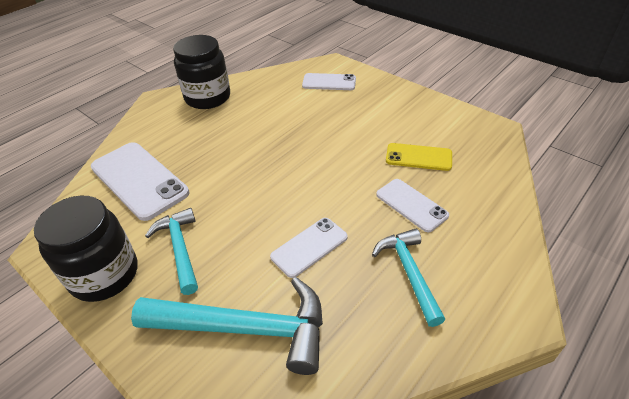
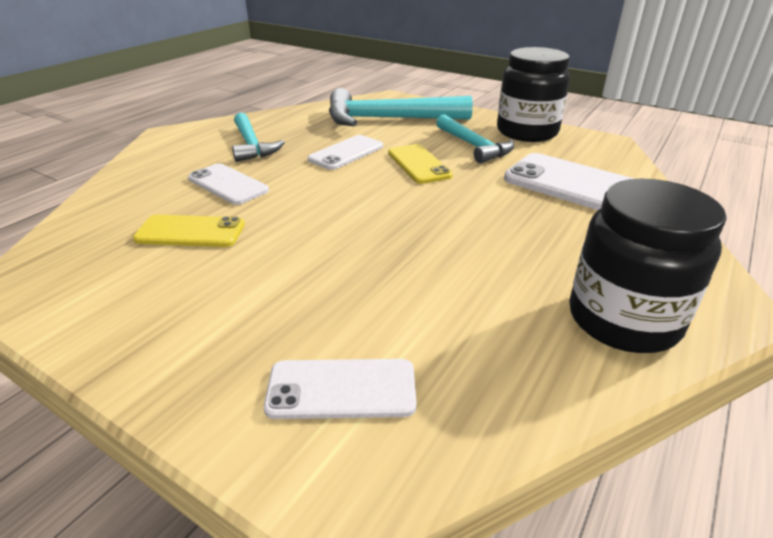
camera: 170 degrees right, 10 degrees down
(247, 221) = (418, 164): none -> yellow phone

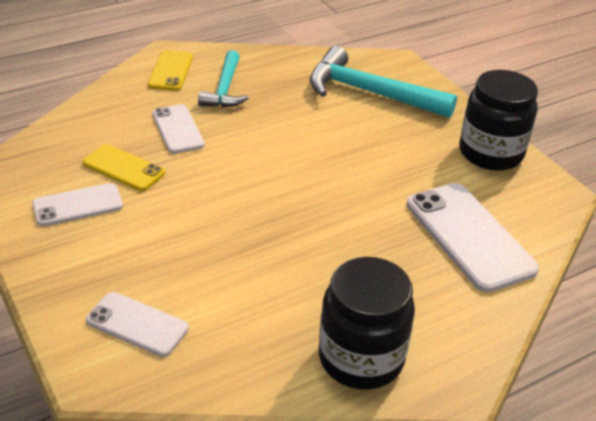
camera: 25 degrees right, 5 degrees up
(346, 153) = (296, 124): white phone -> white phone (78, 205)
(418, 164) = (348, 159): yellow phone -> yellow phone (170, 71)
(474, 146) = (419, 154): turquoise hammer -> none

